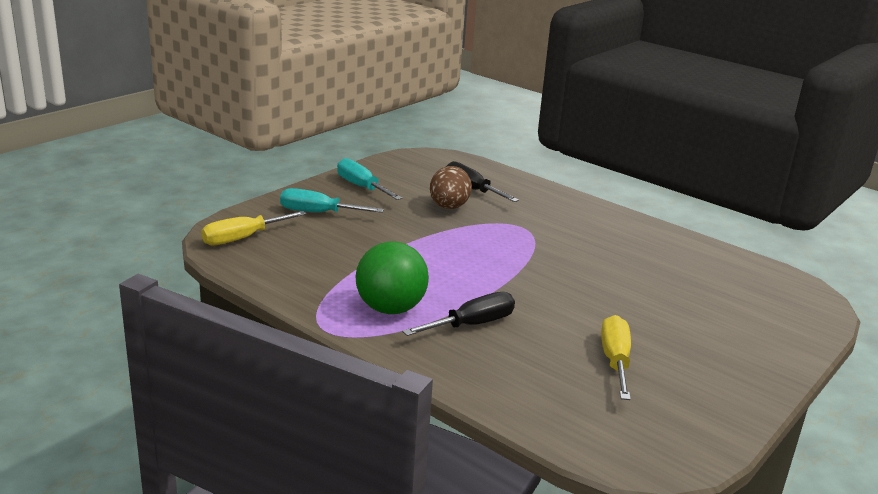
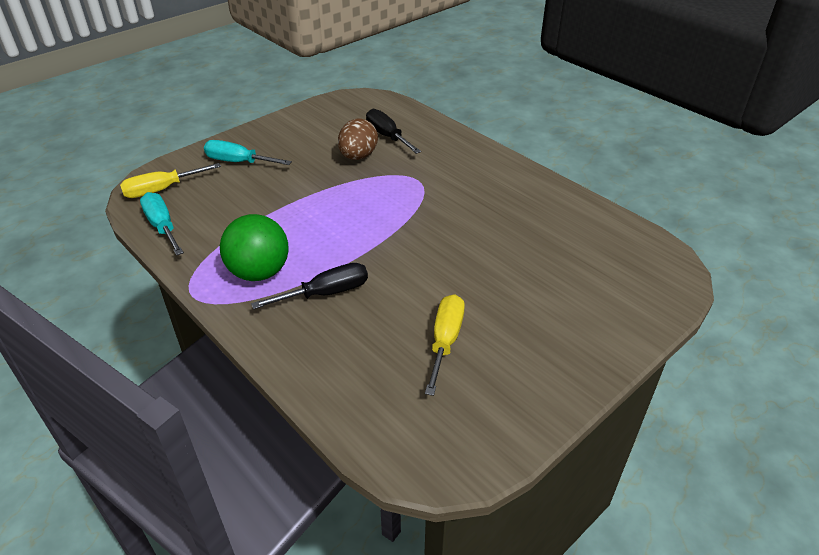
camera: 10 degrees right, 15 degrees up
(361, 187) = (288, 133): turquoise screwdriver -> turquoise screwdriver (162, 226)

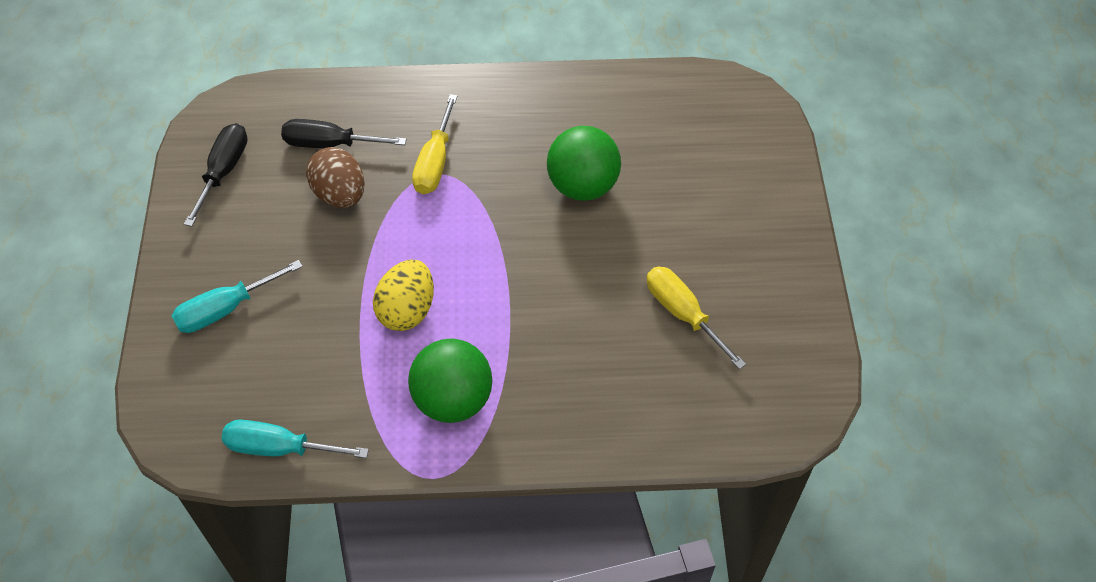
camera: 50 degrees left, 15 degrees up
(161, 190) = (201, 414): yellow screwdriver -> yellow screwdriver (435, 162)
(306, 220) = (407, 310): none -> yellow egg
(326, 293) = (538, 362): black screwdriver -> black screwdriver (224, 171)
(487, 237) = (582, 186): none -> green ball

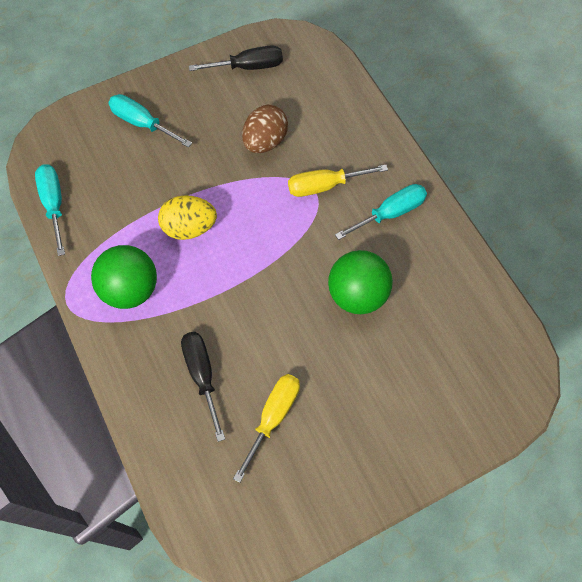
camera: 65 degrees right, 10 degrees up
(330, 144) = (305, 114): black screwdriver -> black screwdriver (202, 375)
(505, 119) = (390, 213): none -> turquoise screwdriver

